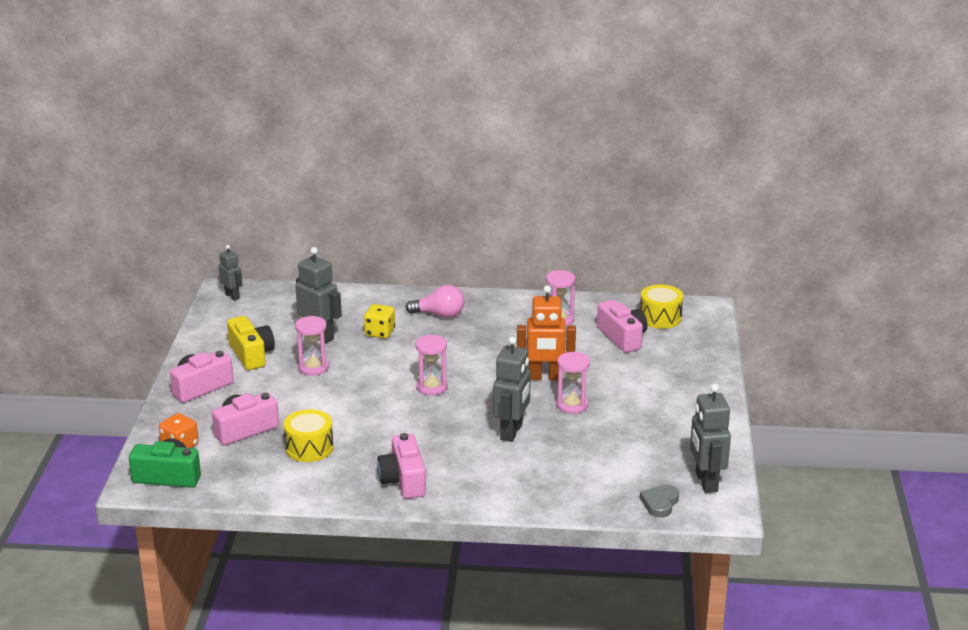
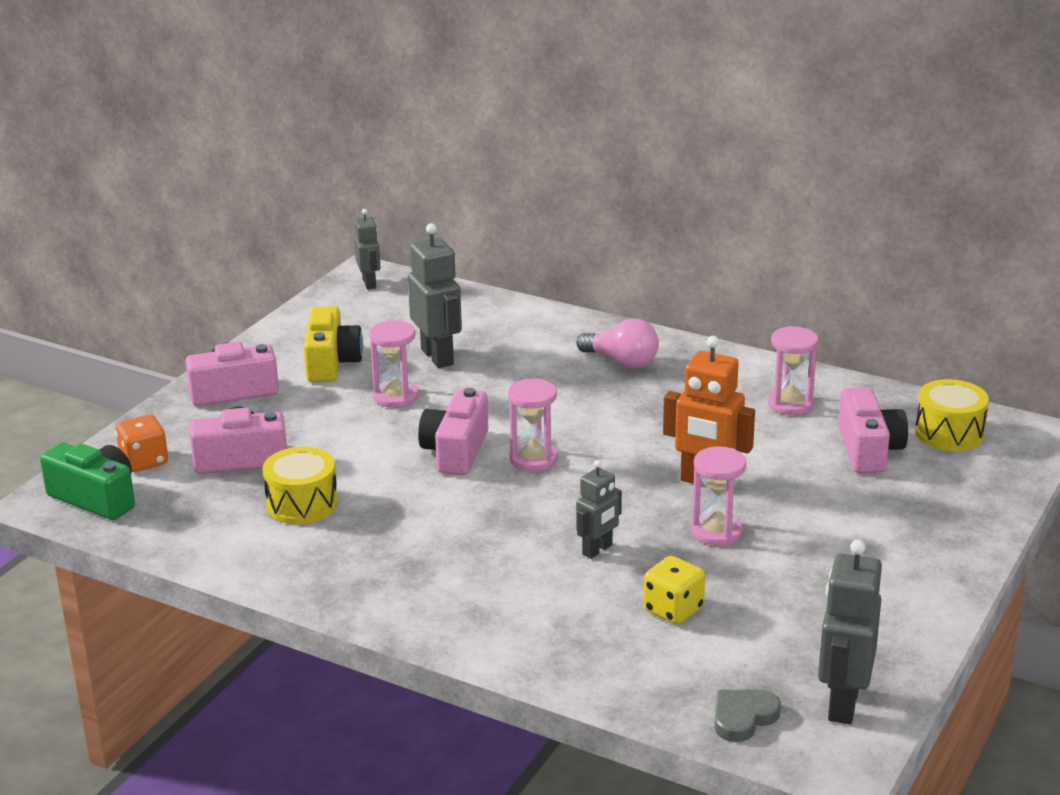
camera: 25 degrees right, 0 degrees up
(380, 332) = (521, 369): yellow dice -> yellow dice (673, 609)
(403, 480) = (390, 581): pink camera -> pink camera (456, 451)
(512, 432) = (597, 550): grey robot -> grey robot, size x0.60

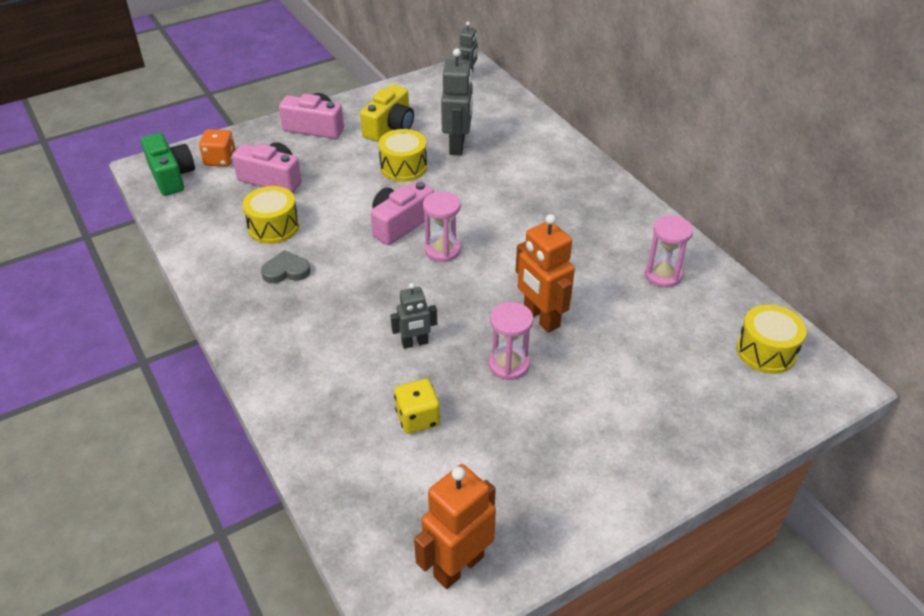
camera: 30 degrees right, 15 degrees up
(396, 397) = (403, 167): pink hourglass -> yellow drum
(622, 362) = (573, 193): pink light bulb -> none
(743, 717) = (377, 540): grey heart -> grey heart (286, 271)
(842, 704) = (458, 566): grey robot -> orange robot
(868, 450) = (687, 340): pink camera -> none

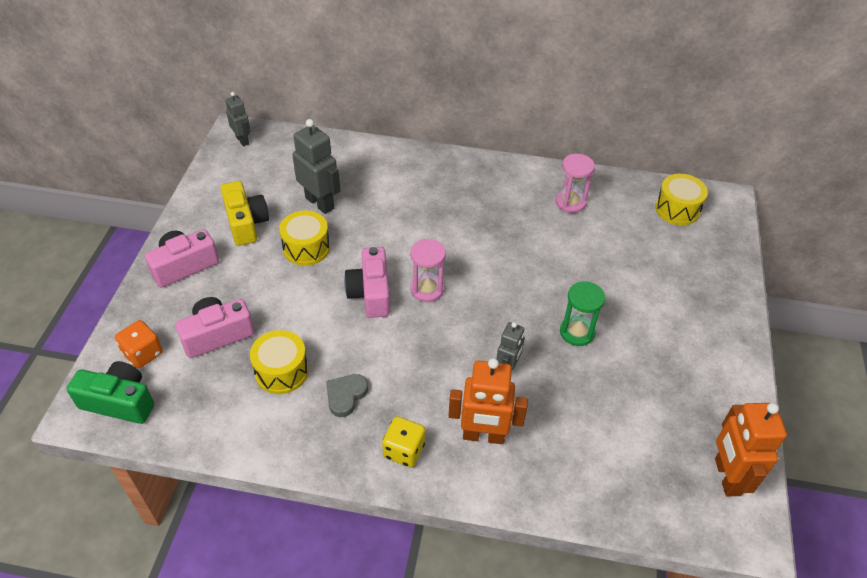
camera: 50 degrees left, 5 degrees up
(418, 418) = (581, 414): yellow dice -> yellow dice (404, 450)
(509, 364) = (577, 332): pink hourglass -> green hourglass
(541, 318) = (550, 286): orange robot -> orange robot (483, 436)

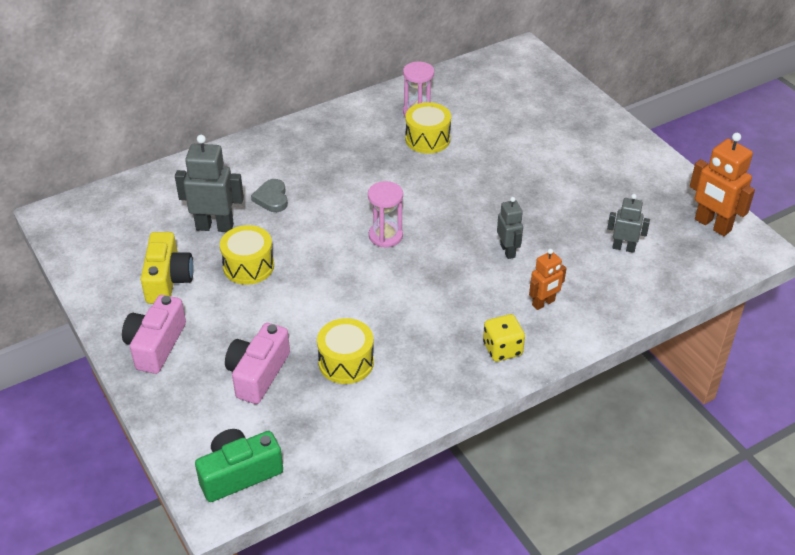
camera: 40 degrees left, 5 degrees down
(143, 353) = (211, 429): orange dice -> none
(242, 140) = (71, 219): grey robot -> grey robot (623, 248)
(246, 223) = (168, 280): yellow camera -> yellow camera turned 60 degrees clockwise
(345, 395) = (416, 344): grey heart -> grey heart (272, 198)
(370, 293) = (345, 265): pink camera -> none
(483, 436) = (543, 303): orange robot -> orange robot, size x0.60
(577, 332) = (526, 198): green hourglass -> none
(677, 209) = (498, 75): yellow drum -> yellow drum (427, 139)

